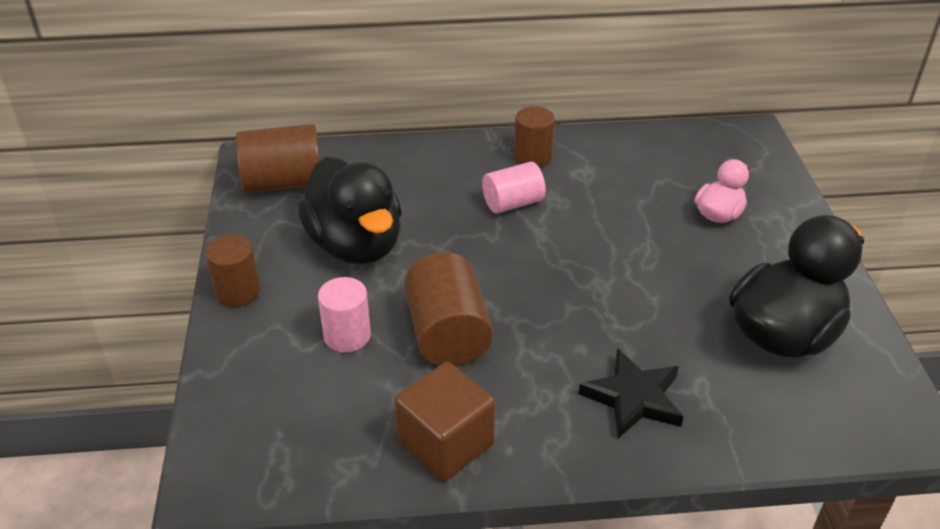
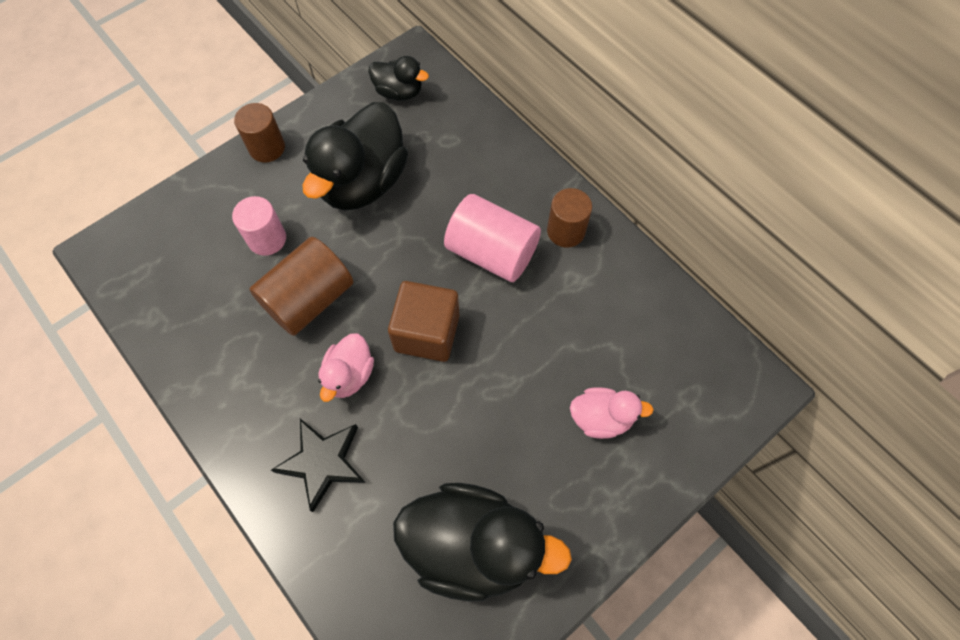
camera: 55 degrees right, 25 degrees up
(283, 182) = (399, 92): brown cylinder -> black duck
(446, 443) = (204, 362): brown cube -> brown cube (427, 332)
(513, 203) = (492, 252): pink cylinder -> pink cylinder, size x1.53
(556, 341) = (349, 375): none -> pink duck

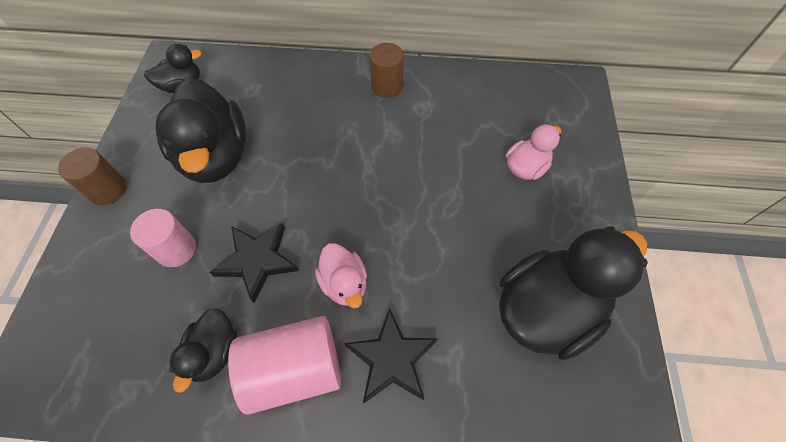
camera: 45 degrees left, 5 degrees down
(221, 341) = (214, 352): none -> black duck
(309, 299) = (257, 261): brown cylinder -> black star
(427, 332) = (368, 210): brown cube -> none
(492, 252) = (355, 131): pink cylinder -> pink cylinder (294, 369)

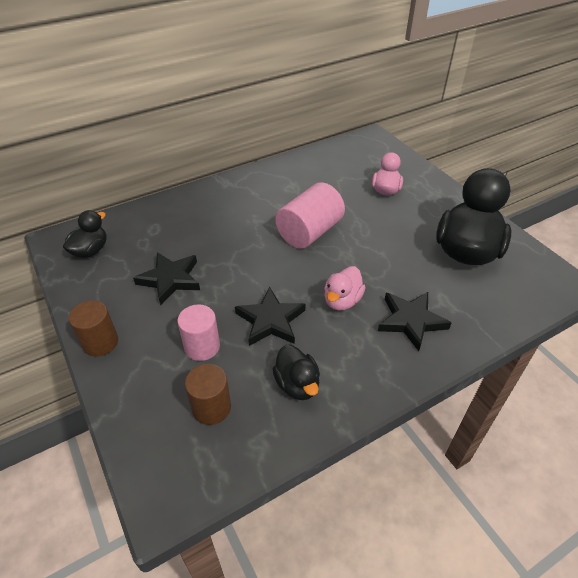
camera: 35 degrees left, 15 degrees down
(215, 156) = (170, 279): black duck -> black star
(294, 369) = (359, 361): pink cylinder -> pink cylinder (309, 232)
(344, 283) = (342, 301): pink duck -> pink duck turned 90 degrees clockwise
(387, 86) = (254, 185): brown cylinder -> brown cylinder (211, 407)

